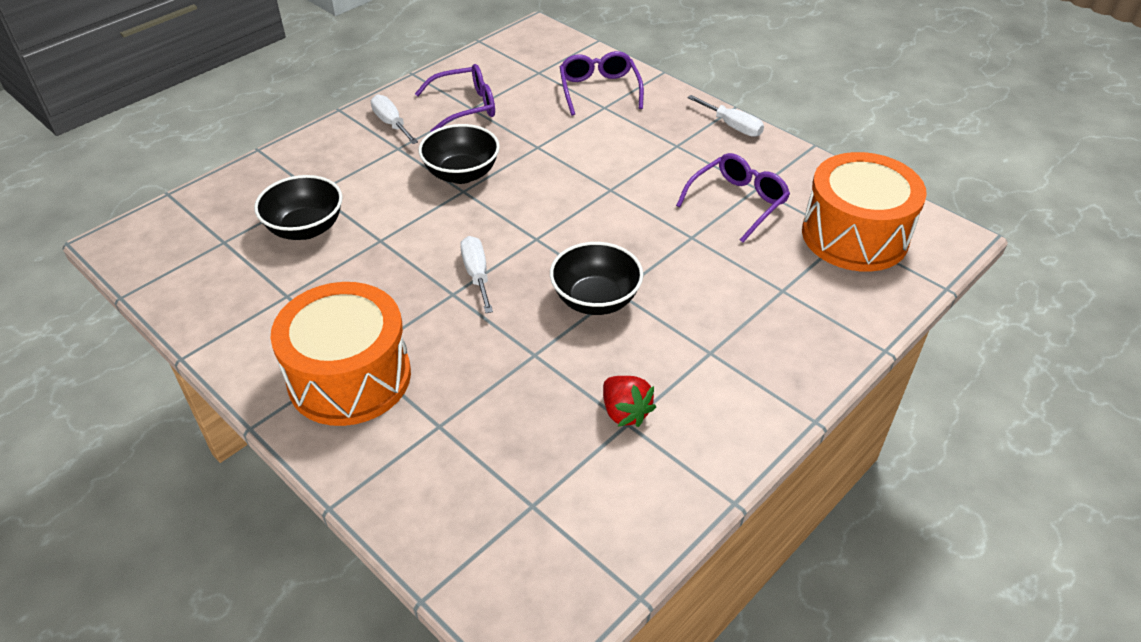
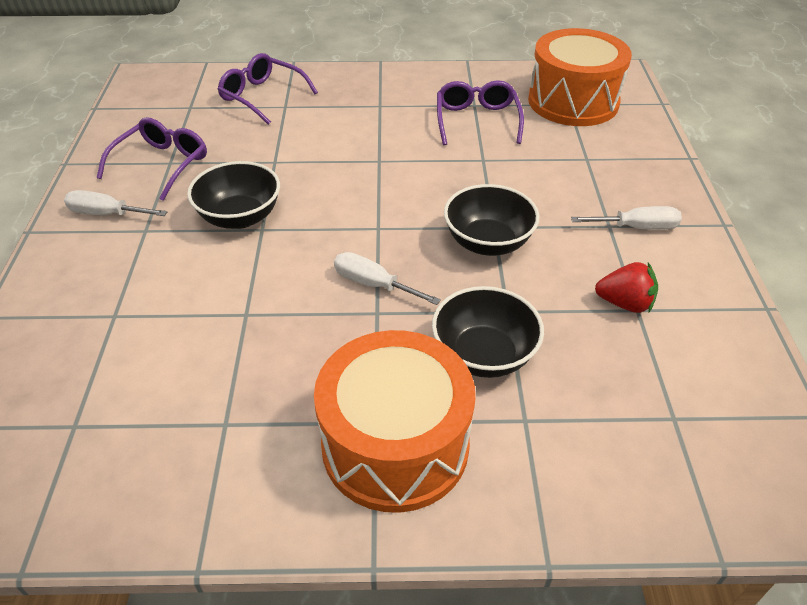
camera: 45 degrees left, 0 degrees up
(305, 228) = (153, 353): black bowl -> black bowl (484, 355)
(732, 126) = (398, 74): white screwdriver -> white screwdriver (636, 227)

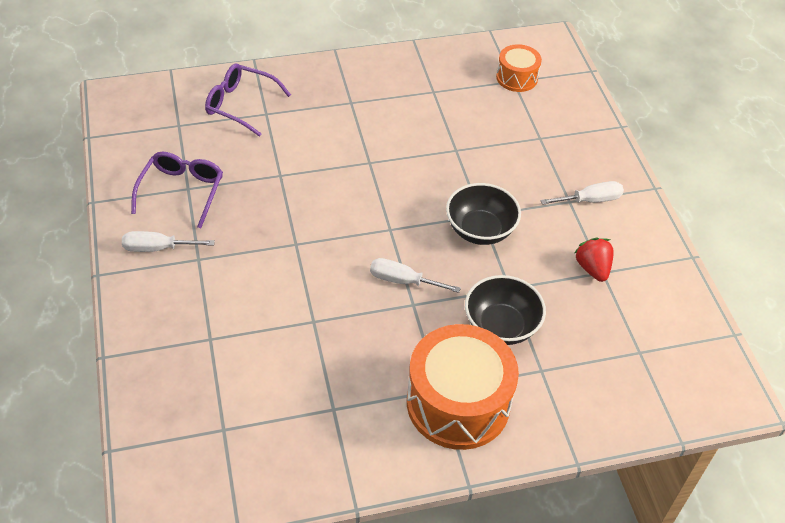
camera: 15 degrees left, 5 degrees up
(240, 217) = (273, 235): black bowl -> none
(477, 120) = (440, 109): purple glasses -> none
(573, 101) = (517, 78): orange drum -> orange drum, size x0.53
(624, 303) = (592, 268): red strawberry -> red strawberry turned 105 degrees counterclockwise

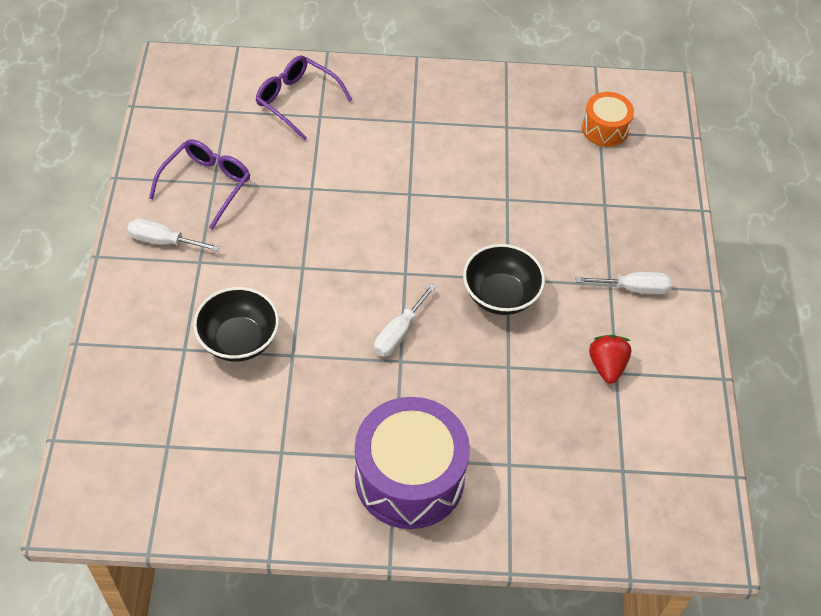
camera: 15 degrees right, 5 degrees up
(403, 281) = (399, 333): white screwdriver -> white screwdriver turned 90 degrees counterclockwise
(458, 403) = (409, 477): orange drum -> purple drum
(501, 326) = (484, 406): black bowl -> black bowl (239, 340)

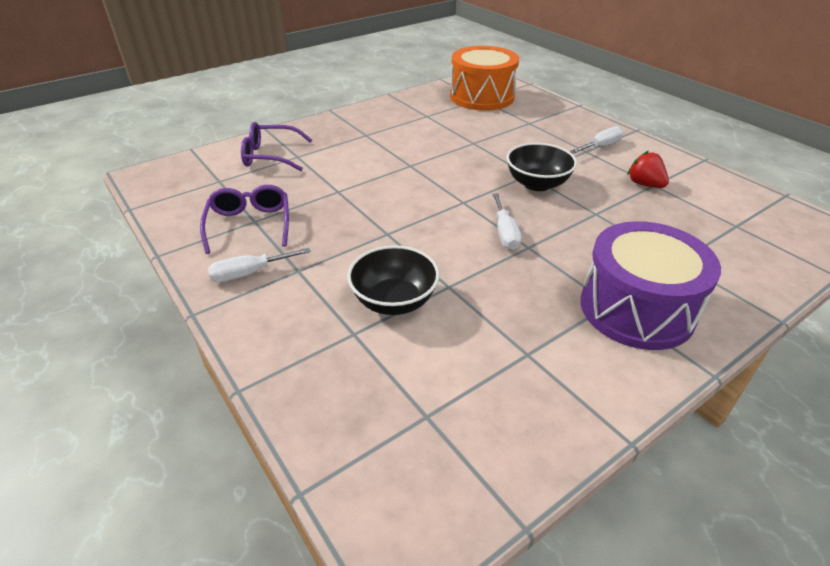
camera: 35 degrees left, 15 degrees down
(605, 129) = (482, 97): orange drum -> orange drum, size x1.90

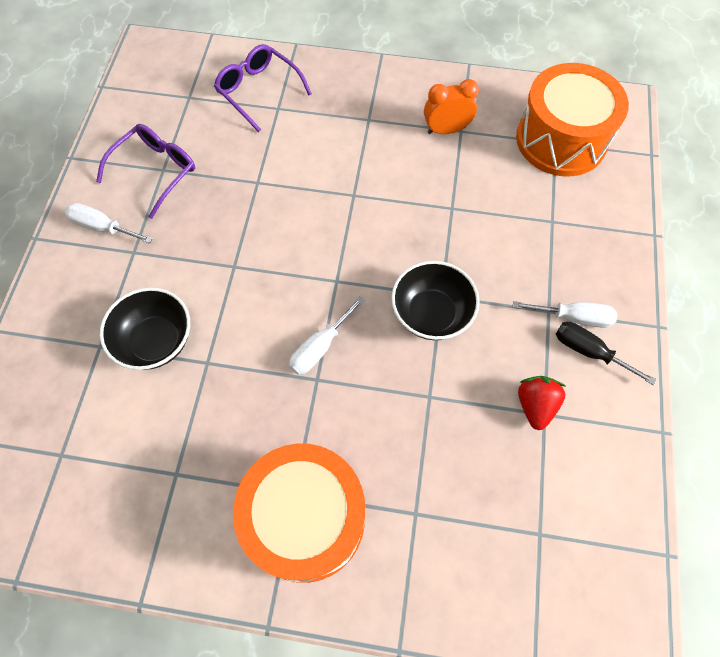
camera: 45 degrees right, 25 degrees up
(418, 119) = (446, 130): none -> orange clock
(628, 153) = (589, 351): none -> black screwdriver
(636, 308) = (305, 518): purple drum -> orange drum

